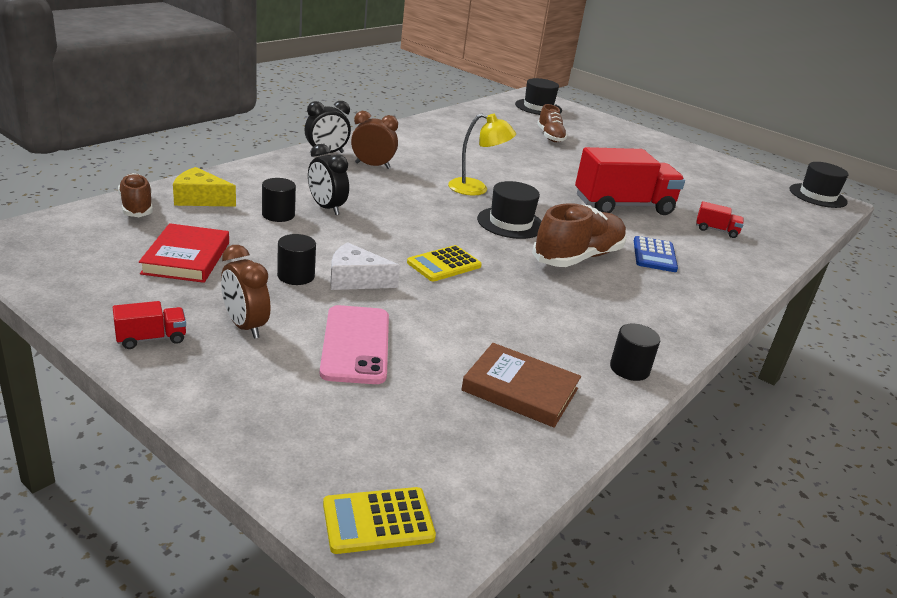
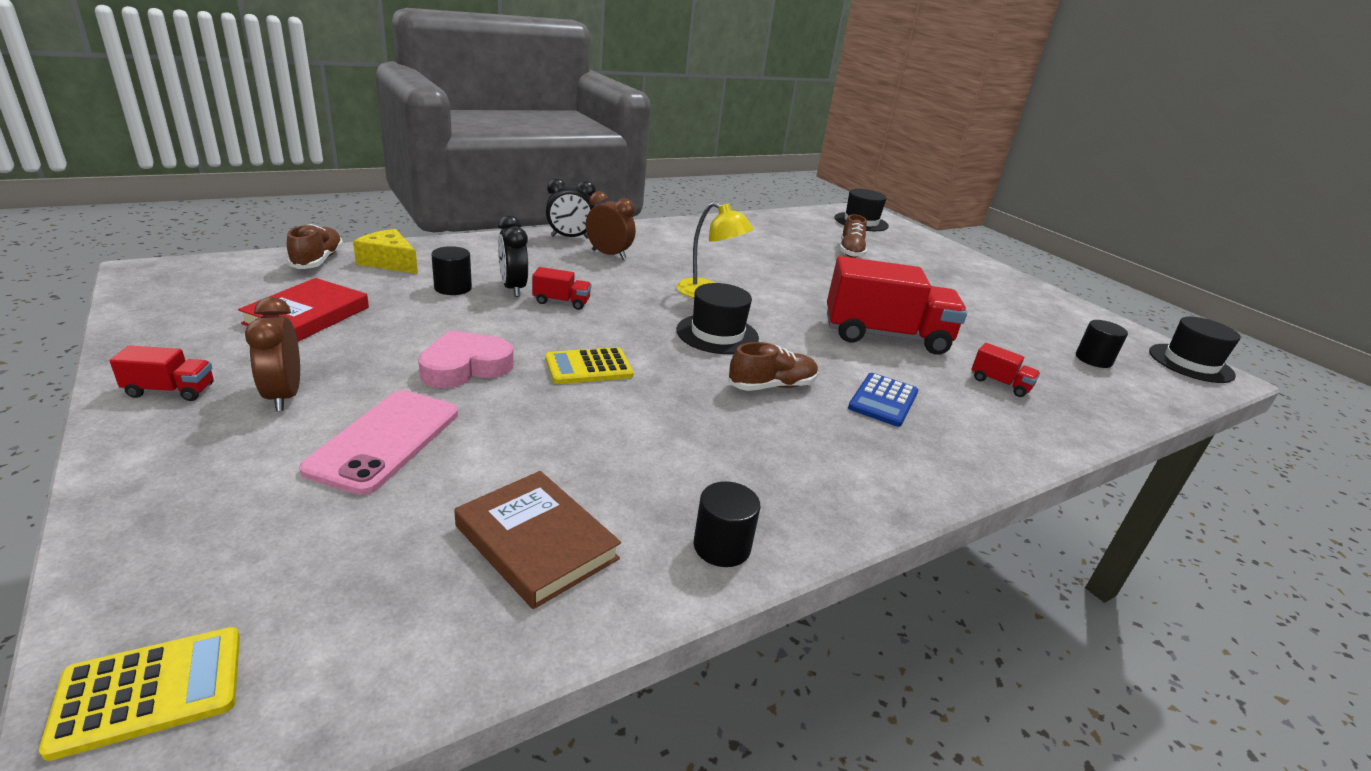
camera: 20 degrees right, 0 degrees up
(296, 276) = (402, 352): black cylinder -> black cylinder (1093, 359)
(355, 280) = (465, 367): white cheese -> pink heart
(375, 214) = (561, 302): none -> red truck
(378, 521) = (150, 690): yellow calculator -> yellow calculator turned 150 degrees clockwise
(578, 257) = (771, 386): brown shoe -> brown shoe, size x0.62

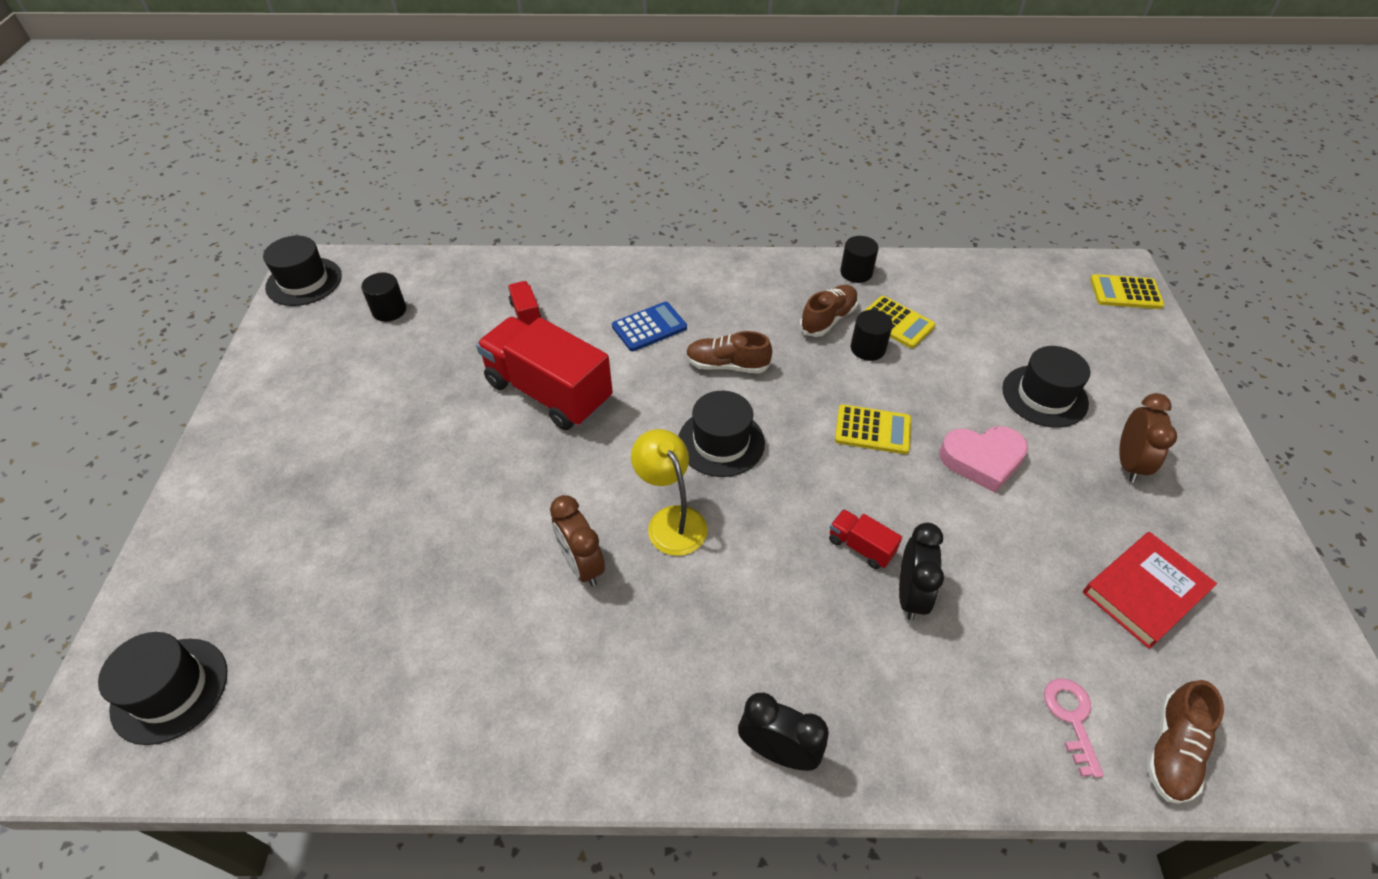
camera: 145 degrees left, 20 degrees up
(170, 391) = (1220, 494): red truck -> none
(385, 440) = (1044, 396): pink phone -> black hat
(389, 262) = (1071, 718): yellow cheese -> pink key
(453, 288) = (985, 615): black cylinder -> black cylinder (868, 348)
(536, 542) = (955, 303): brown book -> none
(609, 255) = (744, 664): brown clock -> brown clock (582, 565)
(617, 482) = (896, 322): none -> yellow calculator
(850, 251) = (349, 577): brown shoe -> brown shoe (828, 319)

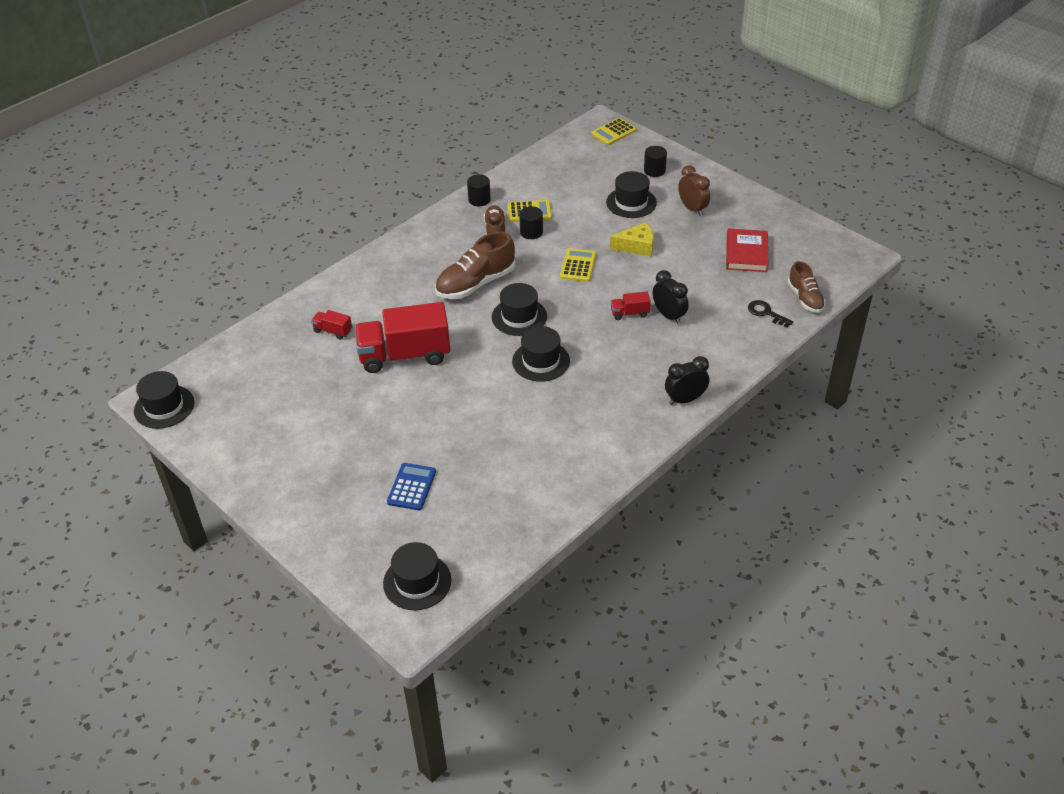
camera: 45 degrees left, 5 degrees down
(389, 310) = (248, 383): black cylinder -> black cylinder (654, 170)
(582, 565) = (527, 404): brown clock -> none
(649, 327) = (411, 293): blue calculator -> blue calculator (411, 487)
(671, 520) = (541, 361): yellow lamp -> black hat
(727, 365) = (475, 284): brown shoe -> brown shoe, size x1.62
(872, 430) = (578, 266): yellow calculator -> yellow calculator turned 45 degrees counterclockwise
(982, 460) = (636, 246): pink heart -> yellow cheese
(1071, 718) = (766, 313): pink key -> black key

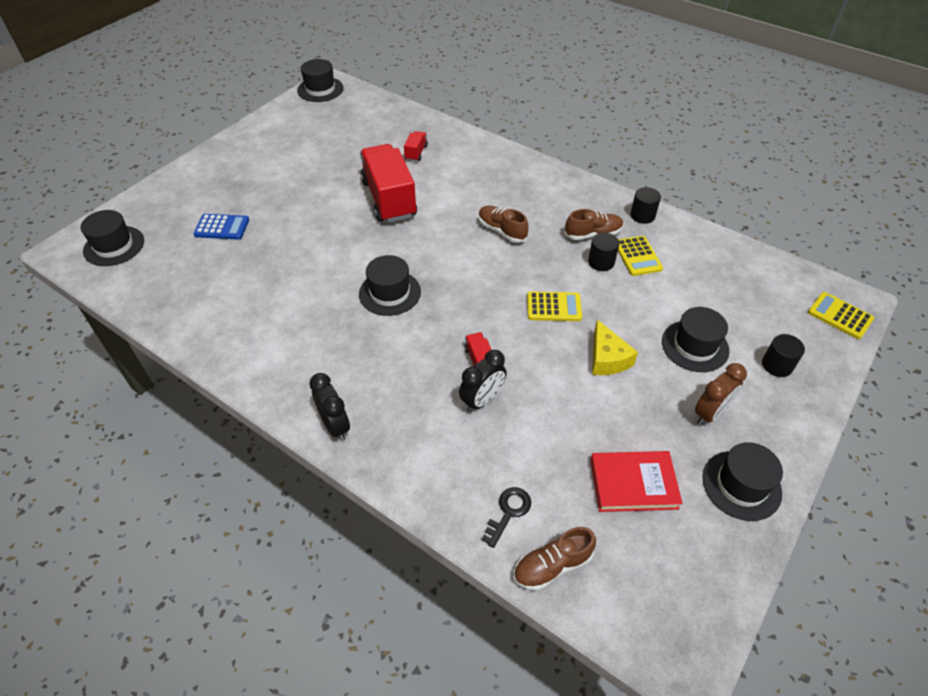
camera: 80 degrees right, 5 degrees up
(475, 284) = (502, 231): brown shoe -> brown shoe, size x0.62
(519, 317) = (456, 269): black hat -> black hat (741, 485)

